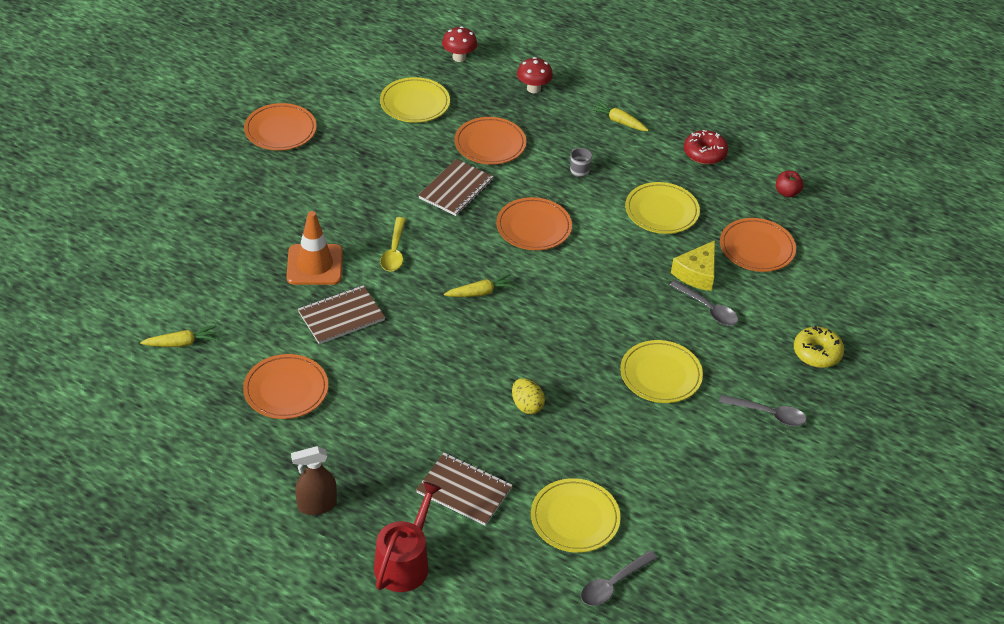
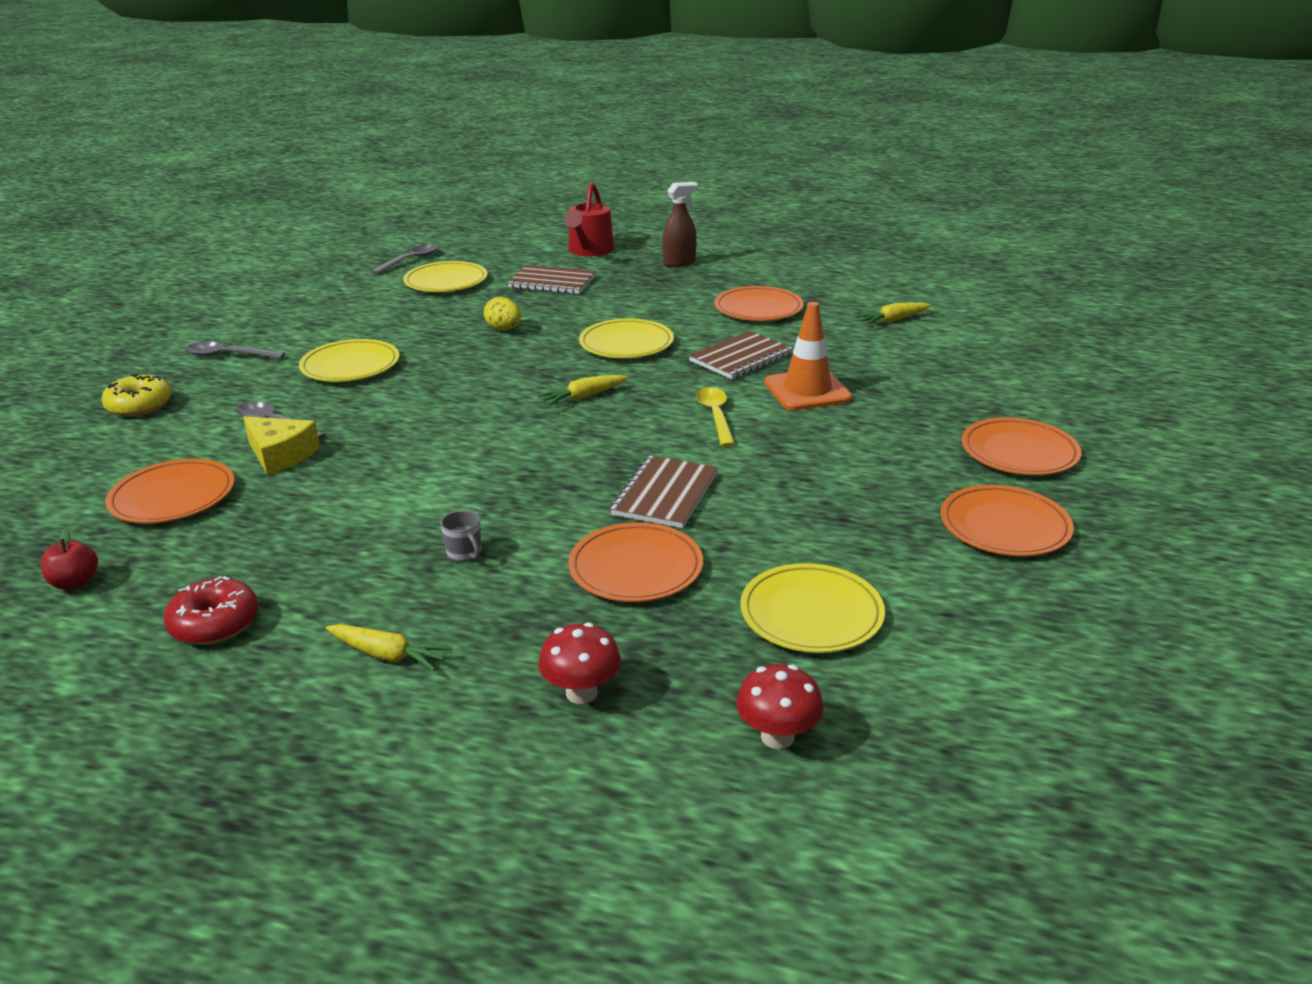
camera: 170 degrees right, 15 degrees down
(533, 227) = (529, 469): orange plate -> orange plate (1019, 452)
(661, 211) = (321, 519): yellow plate -> yellow plate (626, 344)
(697, 273) = (280, 455): yellow cheese -> yellow cheese turned 105 degrees clockwise

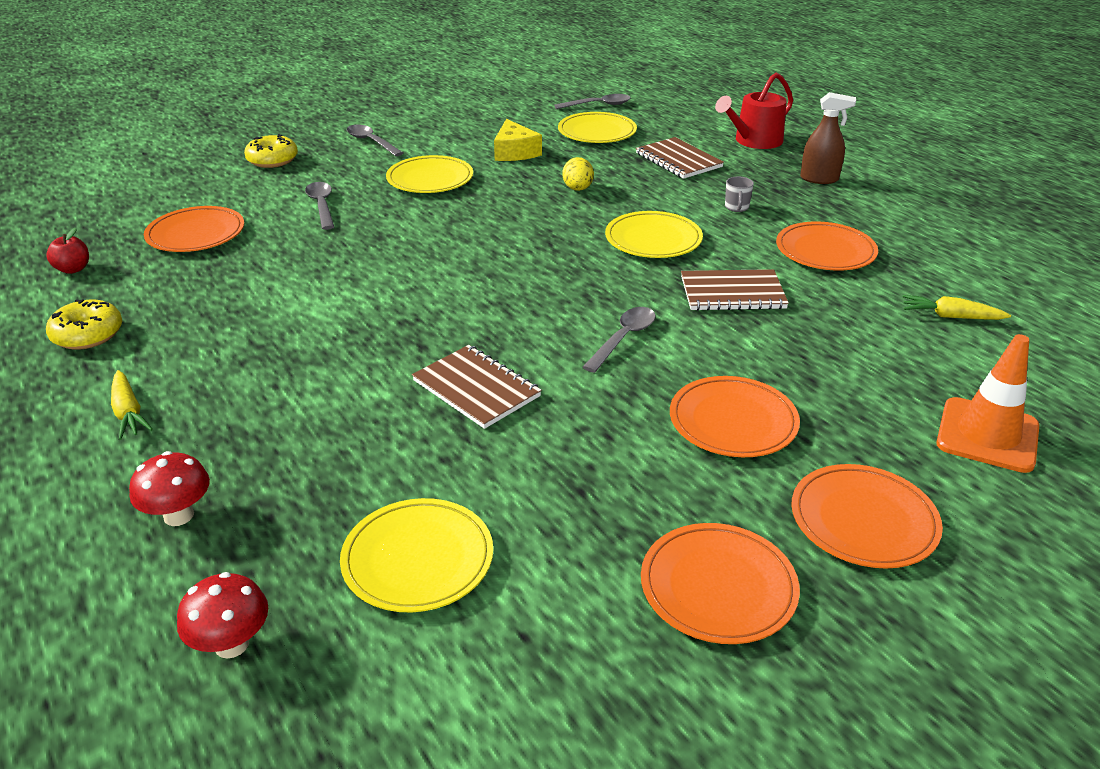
camera: 40 degrees right, 5 degrees up
(215, 624) = (88, 335): red donut -> yellow donut
(280, 455) = (291, 231): yellow cheese -> yellow cheese (514, 152)
(465, 554) = (278, 363): grey mug -> grey mug (736, 207)
(583, 397) = (546, 273): yellow carrot -> none
(636, 568) = (360, 439): orange plate -> orange plate (733, 421)
(665, 494) = (476, 389): brown notebook -> brown notebook turned 75 degrees clockwise
(715, 416) = (623, 338): yellow spoon -> grey spoon
(807, 391) = (744, 352): orange traffic cone -> orange traffic cone (987, 435)

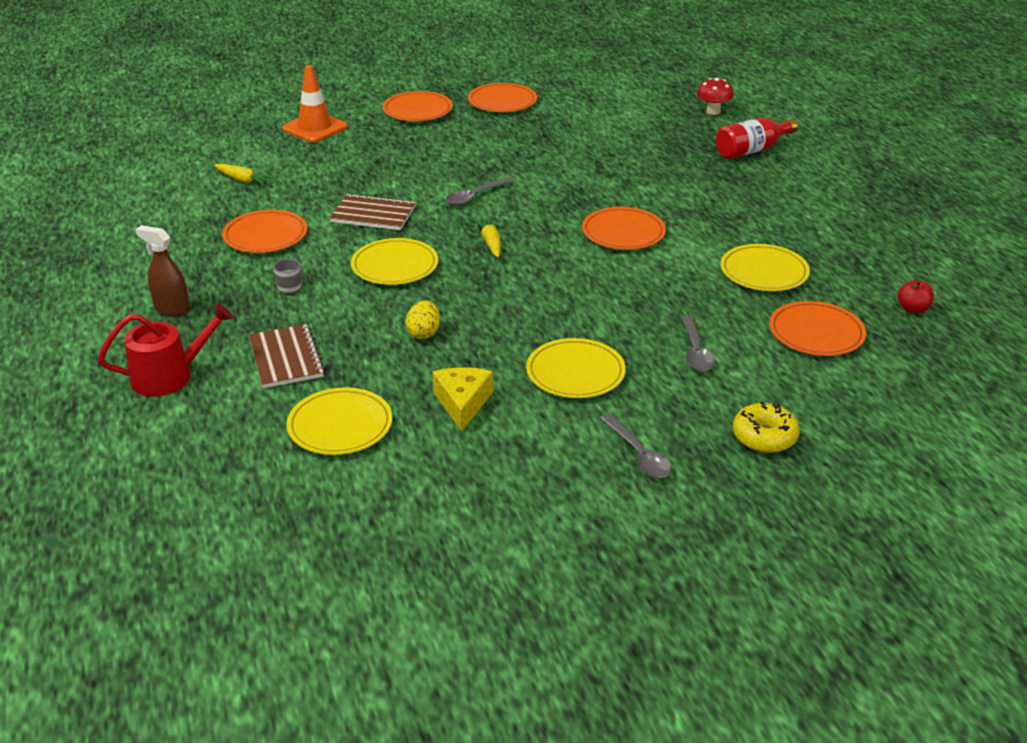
camera: 165 degrees left, 0 degrees up
(88, 335) = (860, 249): yellow donut -> none
(128, 413) = (802, 197): yellow carrot -> yellow carrot (490, 242)
(179, 515) = (751, 150): red mushroom -> red bottle
(418, 559) = (632, 123): yellow plate -> yellow plate (764, 272)
(476, 389) = (584, 182): brown notebook -> none
(598, 105) = (296, 489): grey spoon -> none
(733, 421) = (443, 149): orange plate -> orange plate (623, 232)

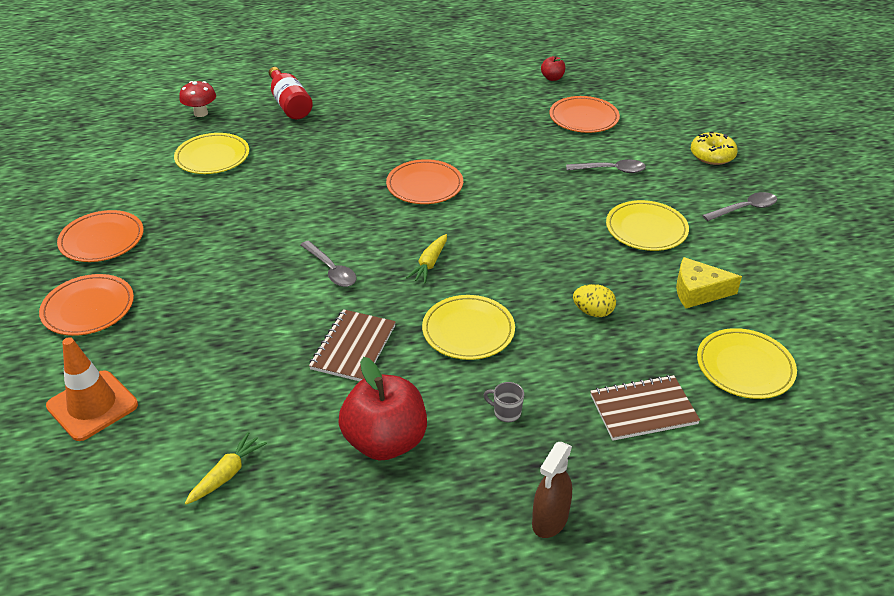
camera: 85 degrees left, 5 degrees up
(169, 376) = (686, 506): red watering can -> none
(265, 236) = (385, 441): orange plate -> red apple
(490, 242) = (429, 264): yellow carrot -> yellow carrot turned 60 degrees counterclockwise
(764, 272) = (498, 127): yellow plate -> yellow plate (212, 157)

